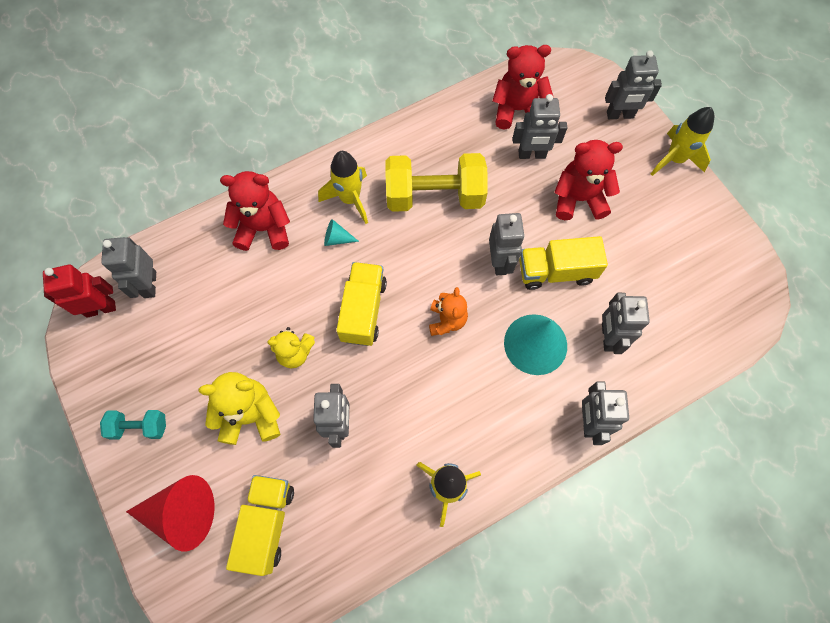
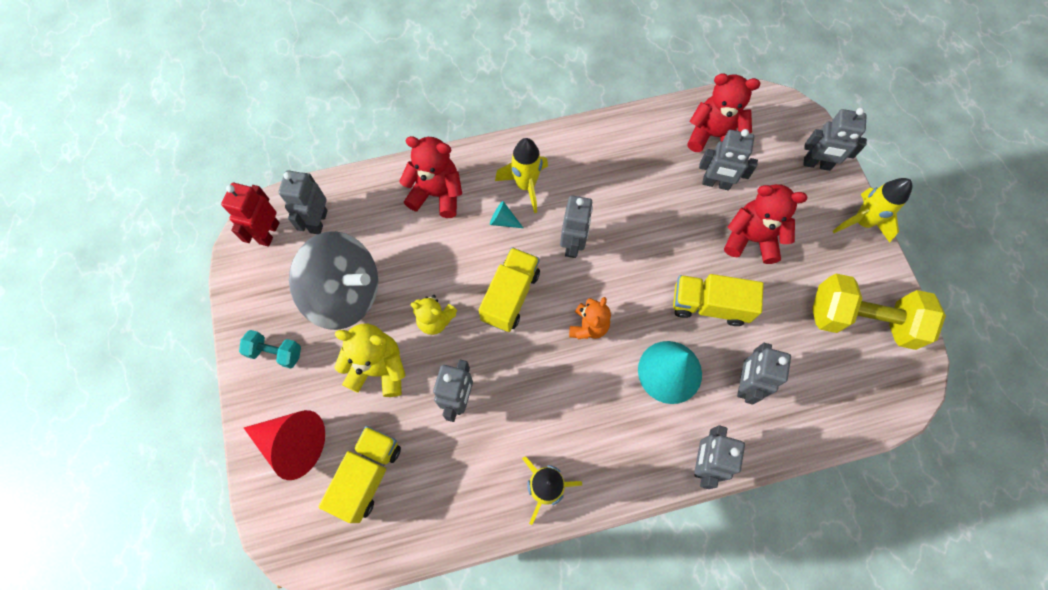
camera: 15 degrees right, 0 degrees up
(101, 308) = (269, 233): red robot -> red robot turned 75 degrees counterclockwise
(196, 349) = (345, 293): none -> grey spinning top
(434, 196) = (608, 202): yellow dumbbell -> yellow dumbbell (861, 320)
(500, 262) = (655, 282): grey robot -> grey robot (573, 244)

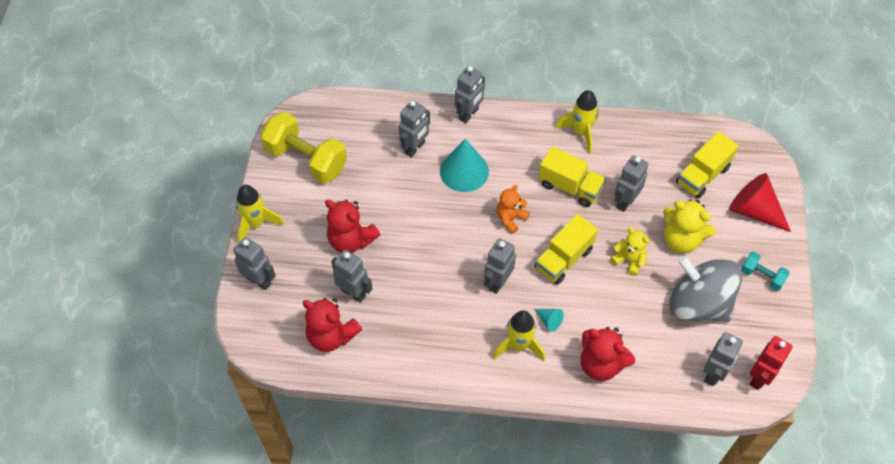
camera: 160 degrees left, 10 degrees down
(709, 305) = (411, 204): yellow truck -> yellow truck (570, 186)

